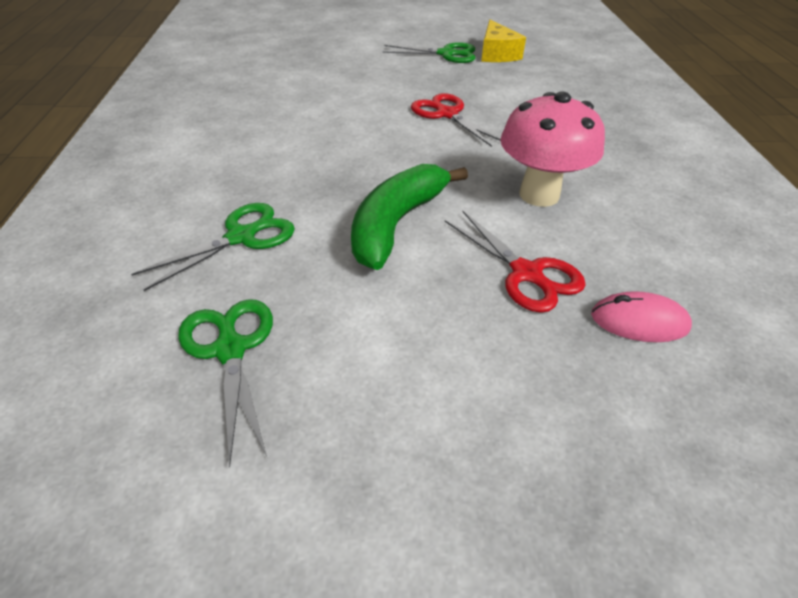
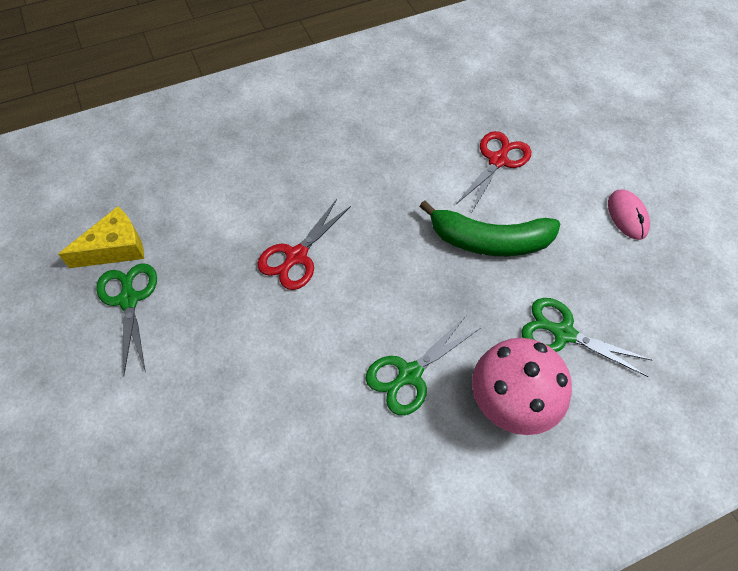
camera: 110 degrees left, 15 degrees up
(230, 349) = (654, 283): green scissors -> green scissors (409, 374)
(539, 195) = (405, 167): pink mushroom -> pink mushroom (509, 405)
(639, 321) = (507, 109): pink mouse -> pink mouse (627, 216)

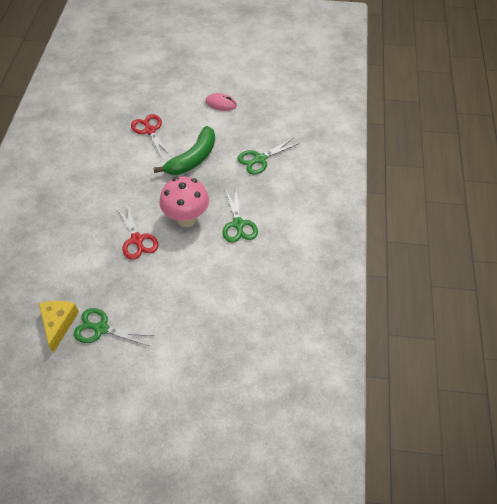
camera: 60 degrees left, 5 degrees down
(509, 405) = (279, 196): pink mushroom -> pink mushroom (186, 219)

